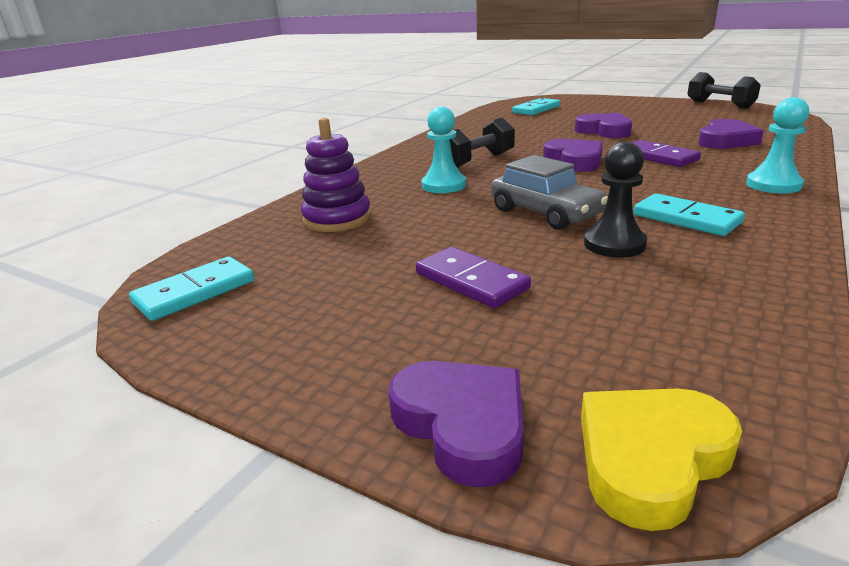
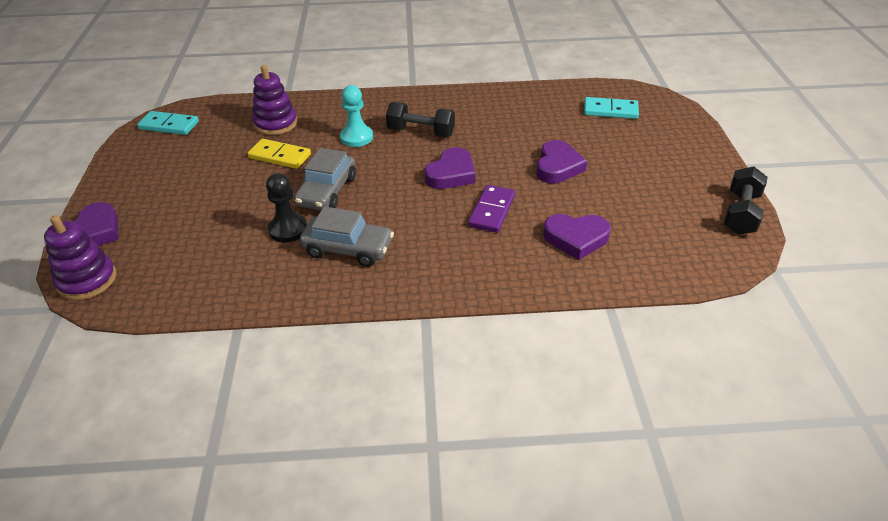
camera: 55 degrees right, 15 degrees up
(424, 227) = (280, 156): none -> yellow domino
(471, 281) = (215, 195): purple domino -> none
(650, 459) = (87, 280): yellow heart -> purple stacking toy
(686, 219) = (348, 249): turquoise domino -> grey car
(773, 185) = (451, 279): turquoise pawn -> none

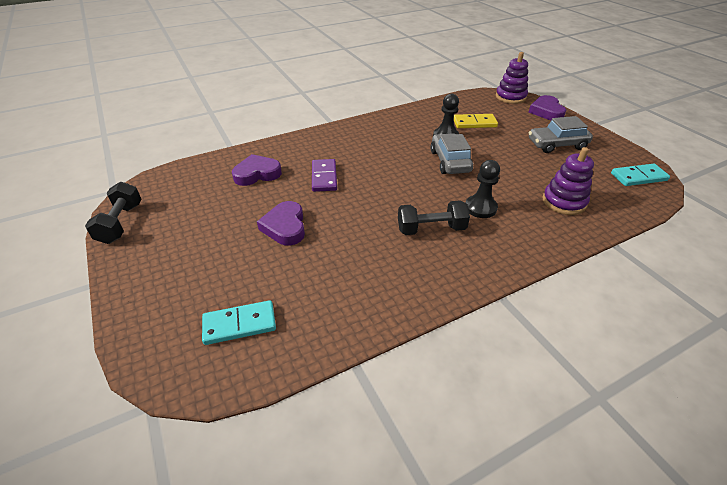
camera: 155 degrees right, 0 degrees up
(280, 156) = (517, 176): yellow domino -> yellow domino (474, 123)
(348, 249) = (399, 136): grey car -> grey car (557, 144)
(356, 137) = (480, 208): turquoise pawn -> black pawn
(451, 174) = (372, 196): purple heart -> none

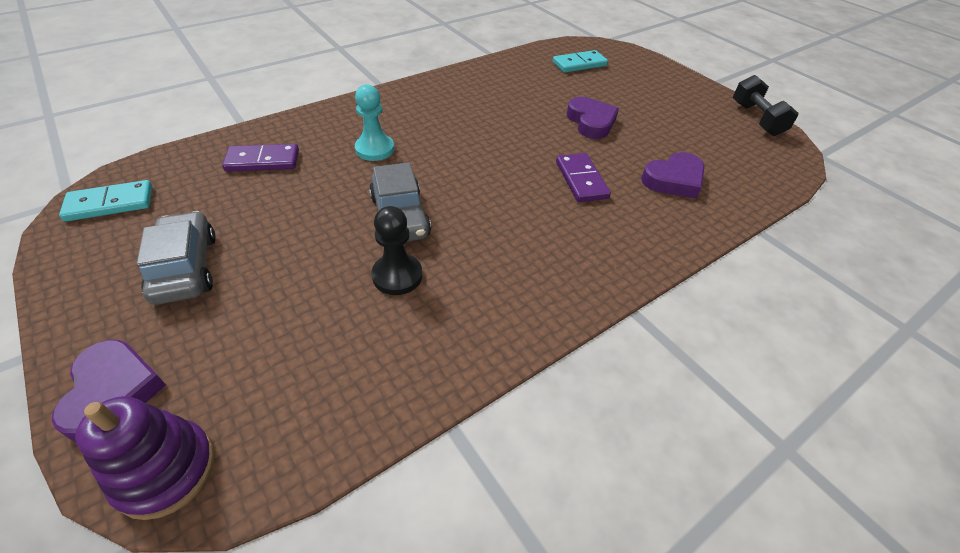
camera: 170 degrees right, 5 degrees up
(431, 229) = (437, 126): black dumbbell -> none
(474, 123) = (325, 324): yellow domino -> none
(480, 208) = (375, 149): black pawn -> turquoise pawn
(557, 144) = (186, 268): grey car -> grey car turned 90 degrees counterclockwise
(564, 202) = (263, 161): purple stacking toy -> purple domino

